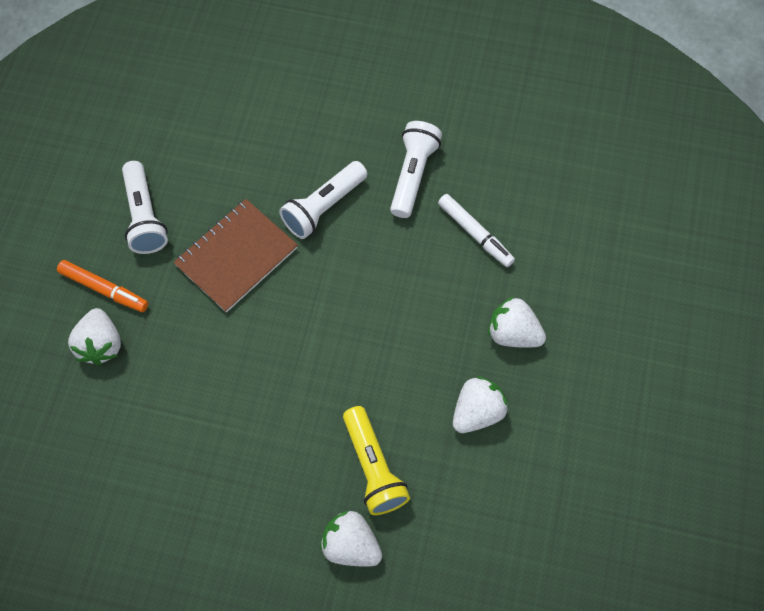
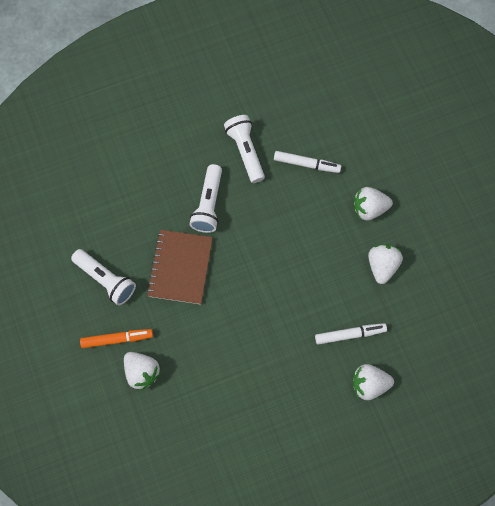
camera: 35 degrees left, 5 degrees up
(374, 467) = (350, 334): yellow flashlight -> white marker

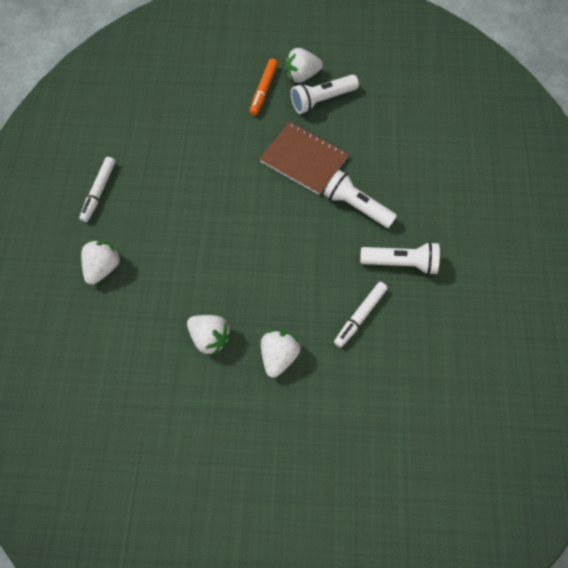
camera: 115 degrees right, 5 degrees down
(142, 372) = (224, 97): white strawberry -> white strawberry (302, 75)
(350, 334) = (159, 273): white marker -> white marker (99, 192)

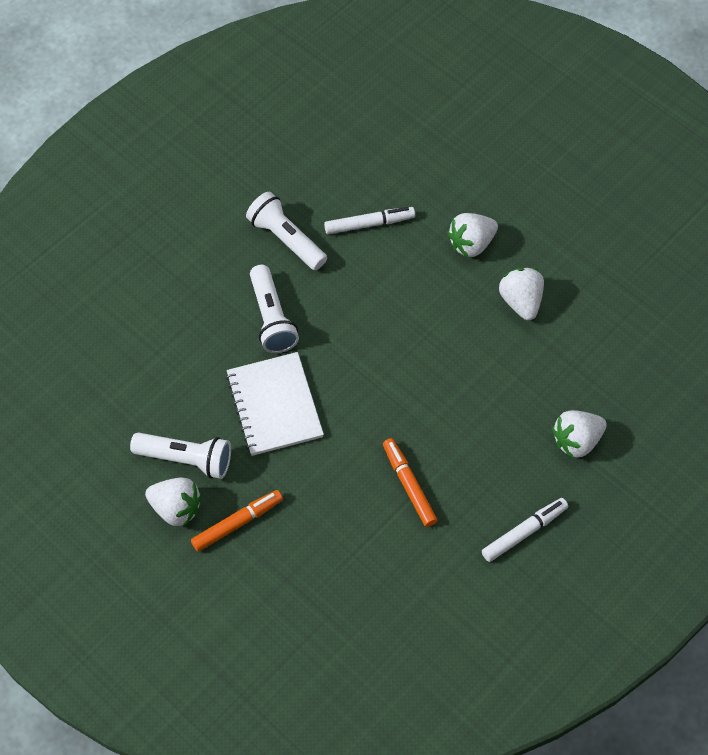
camera: 140 degrees left, 5 degrees down
(187, 171) = (409, 485): none -> orange marker
(303, 159) = (275, 405): brown notebook -> white notebook

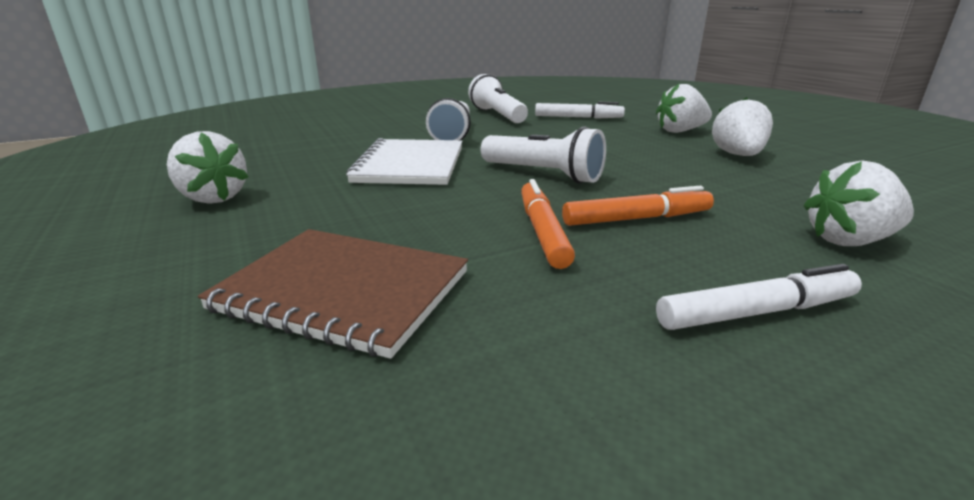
camera: 20 degrees right, 35 degrees down
(186, 459) = (275, 175): white flashlight -> white flashlight (544, 174)
(237, 523) = (268, 218): orange marker -> orange marker (636, 219)
(334, 578) = (343, 290): none -> brown notebook

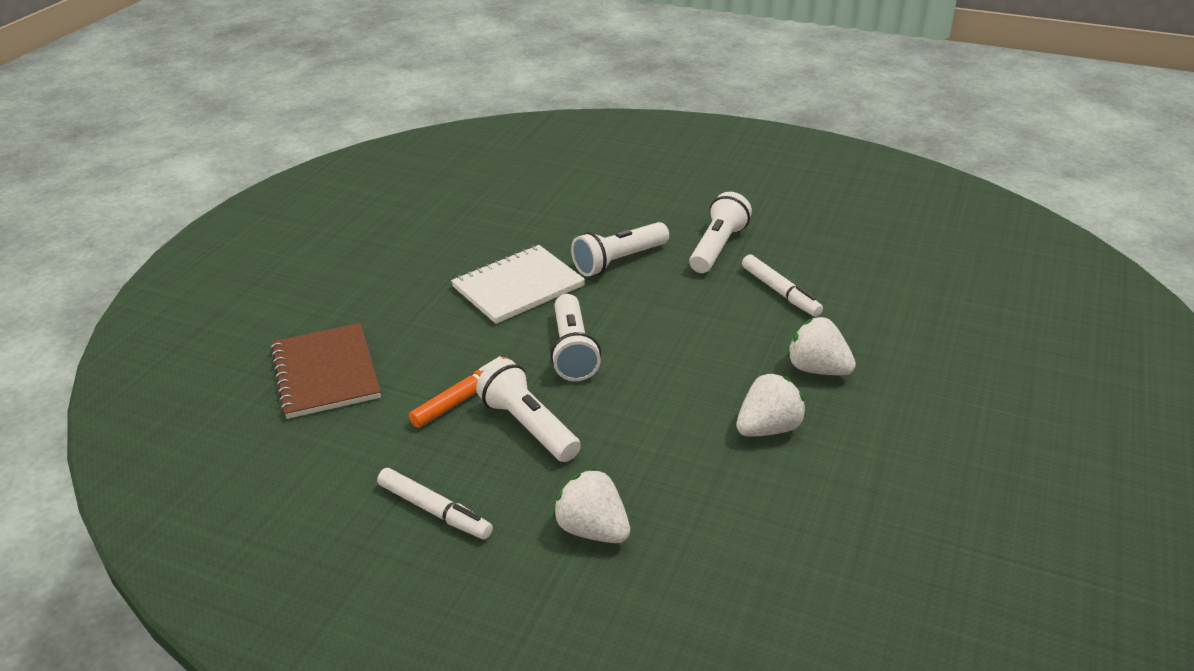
camera: 50 degrees right, 10 degrees up
(213, 198) = (376, 260): white strawberry -> none
(636, 219) = (528, 426): orange marker -> white flashlight

